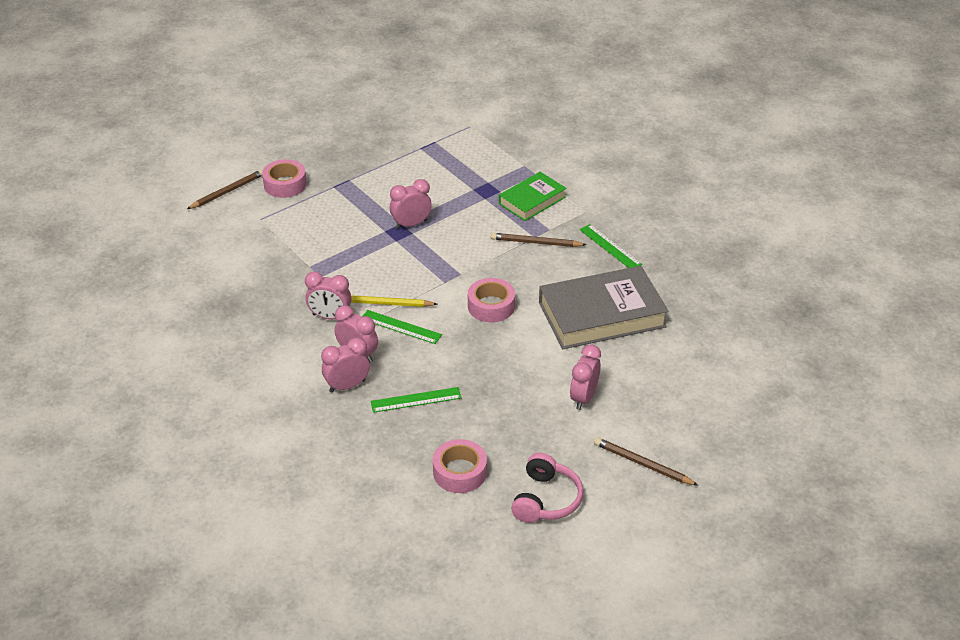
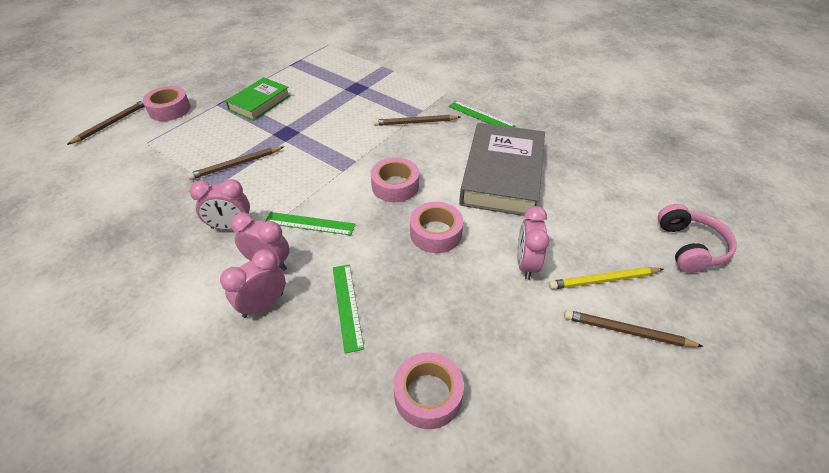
camera: 15 degrees left, 5 degrees up
(343, 258) = (236, 164): none -> brown pencil
(385, 303) = (288, 202): yellow pencil -> yellow pencil (603, 280)
(411, 224) = (296, 125): pink clock -> none
(416, 400) = (347, 306): green ruler -> green ruler turned 75 degrees counterclockwise
(513, 356) = (436, 233): none -> pink tape
(532, 200) = (398, 90): green book -> green book (259, 103)
(546, 499) = (546, 410): pink headphones -> pink headphones (690, 247)
(601, 314) = (502, 175): grey book -> grey book turned 45 degrees counterclockwise

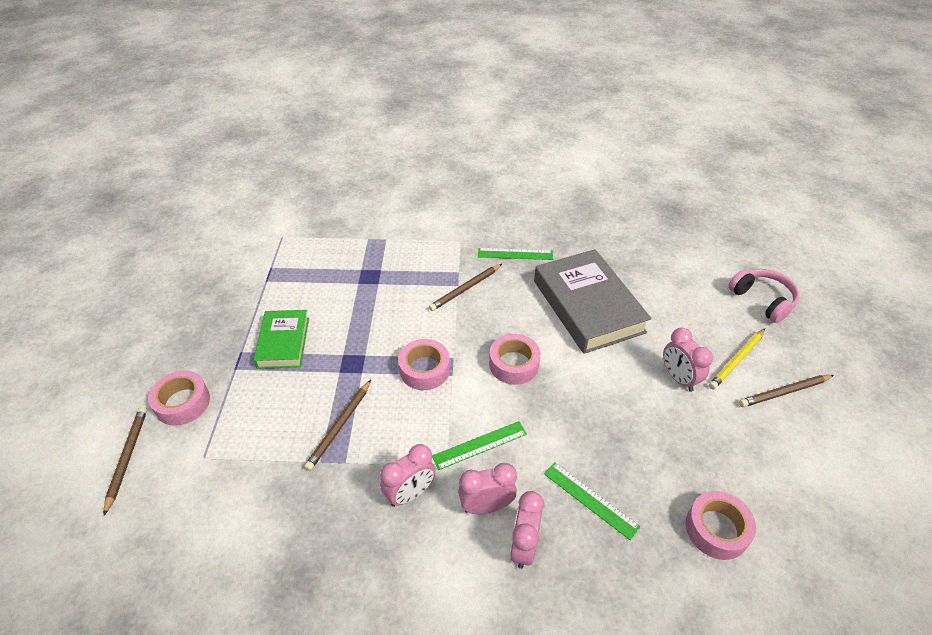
camera: 35 degrees left, 0 degrees up
(436, 233) = (590, 390): pink tape -> pink tape (424, 369)

